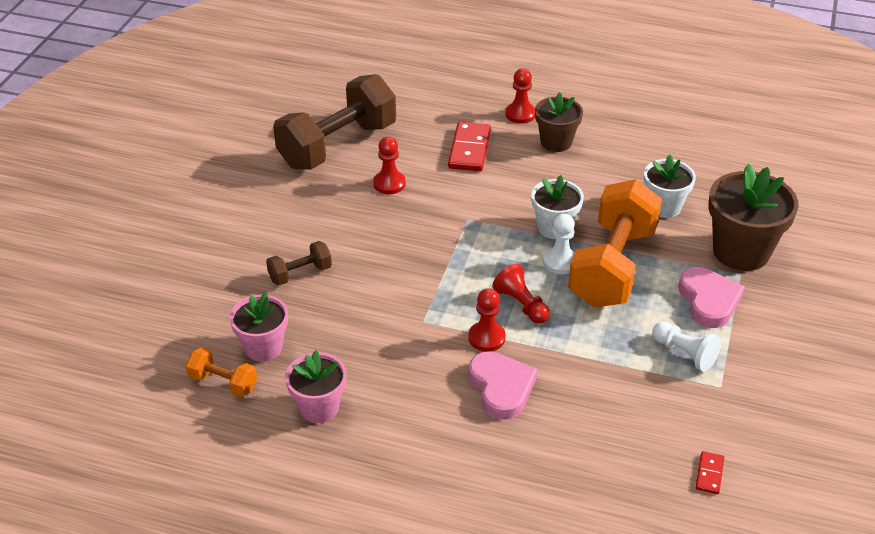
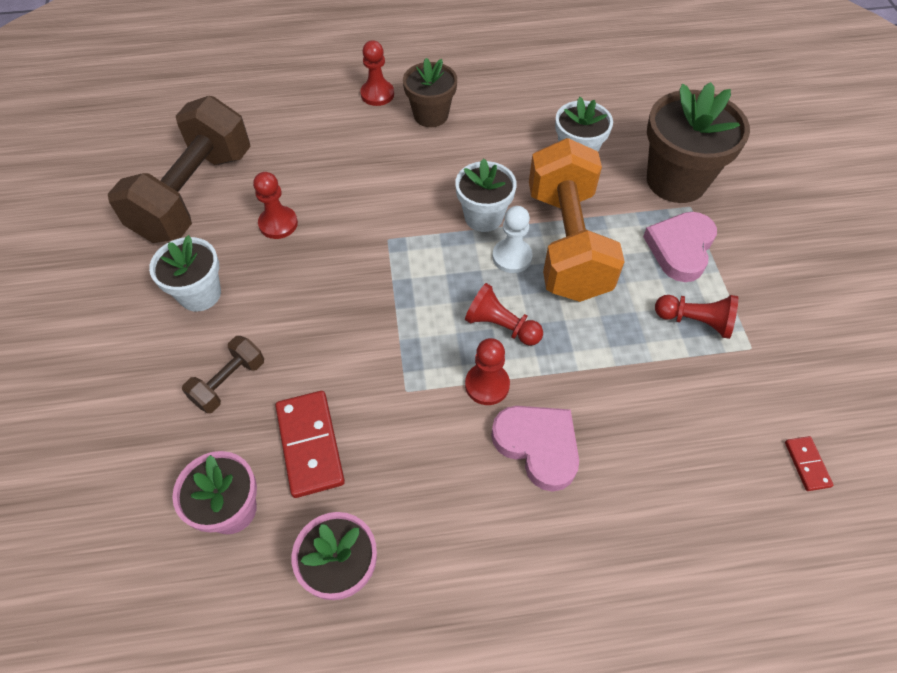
camera: 25 degrees left, 15 degrees up
(223, 382) = (202, 587): orange dumbbell -> none
(308, 212) = (200, 294): none -> white flower pot
(469, 149) = (346, 152): red domino -> red domino (310, 445)
(684, 353) = (695, 321): white pawn -> red pawn
(708, 300) = (680, 248): pink heart -> pink heart turned 120 degrees counterclockwise

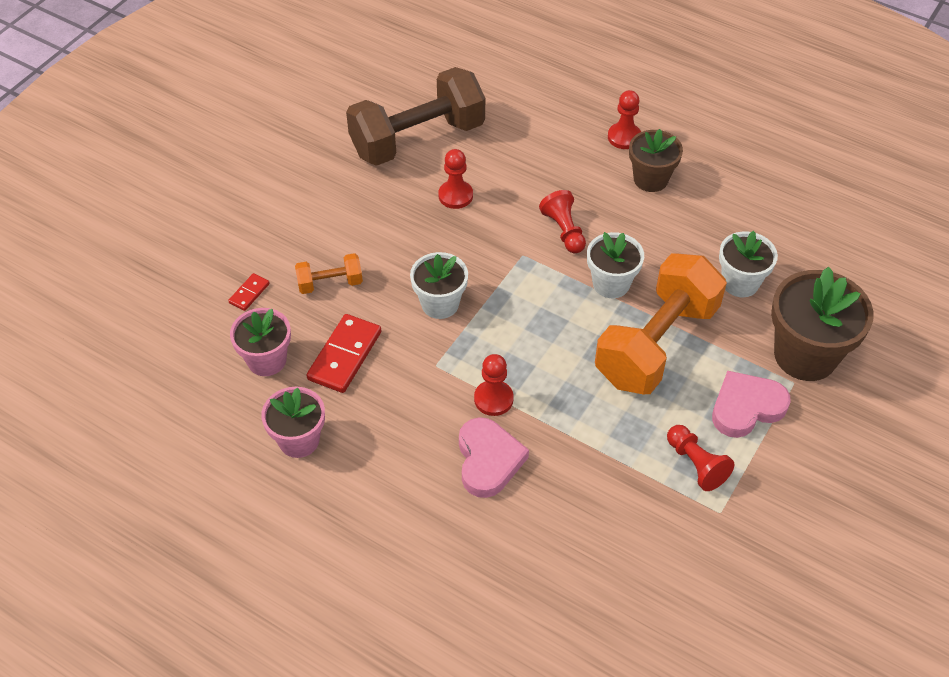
camera: 40 degrees right, 5 degrees down
(200, 294) = (361, 213): white flower pot -> white flower pot (440, 304)
(229, 382) = (330, 283): brown dumbbell -> orange dumbbell
(501, 326) = (543, 368): red pawn -> red pawn (564, 231)
(512, 257) = (602, 326): white pawn -> none
(806, 464) = (669, 611): red domino -> red domino (249, 293)

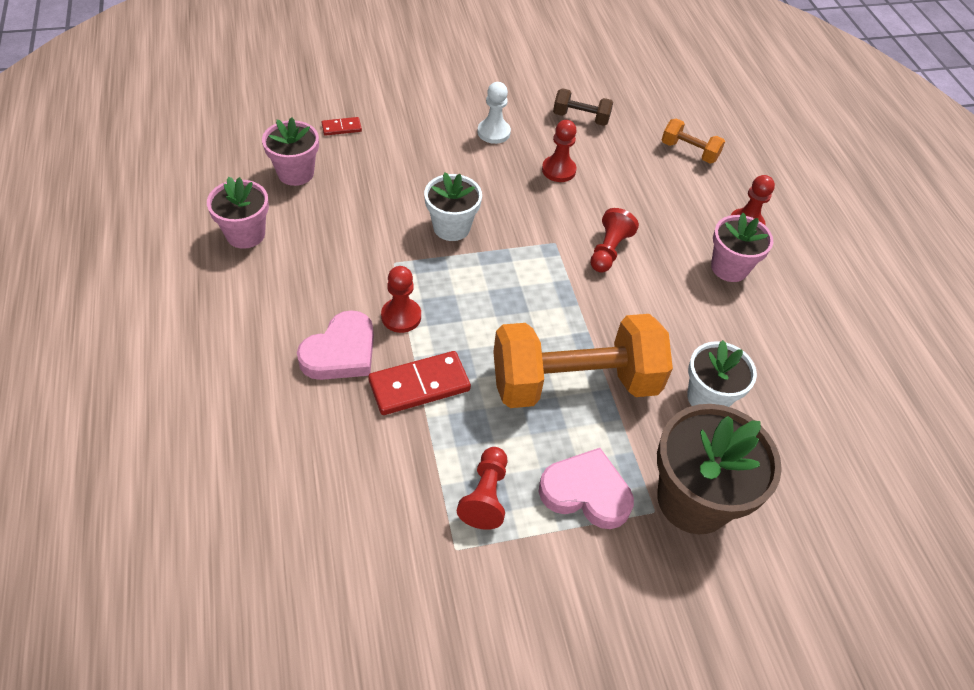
camera: 40 degrees right, 0 degrees up
(330, 283) = (398, 160): orange dumbbell -> orange dumbbell (689, 151)
(345, 356) = (345, 209): red domino -> red domino (419, 385)
(370, 202) = (493, 132): none -> white pawn
(417, 139) = (580, 118): brown dumbbell -> brown dumbbell, size x0.45
(611, 284) = (596, 313): white flower pot -> none
(650, 179) = (729, 268): brown flower pot -> pink flower pot

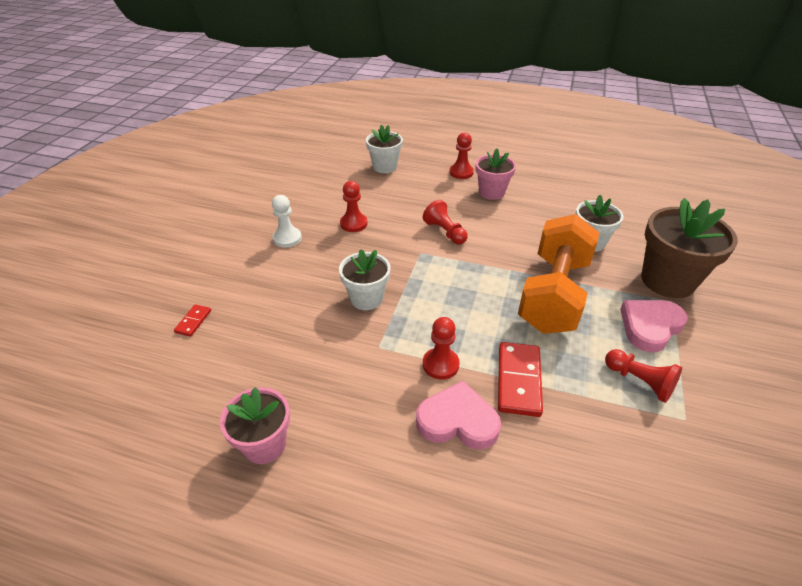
camera: 55 degrees left, 10 degrees down
(295, 173) = (218, 375): pink flower pot -> none
(341, 352) = (457, 421): pink heart -> pink heart turned 60 degrees counterclockwise
(580, 118) = (313, 194): brown dumbbell -> none
(689, 151) = (384, 167): orange dumbbell -> white flower pot

